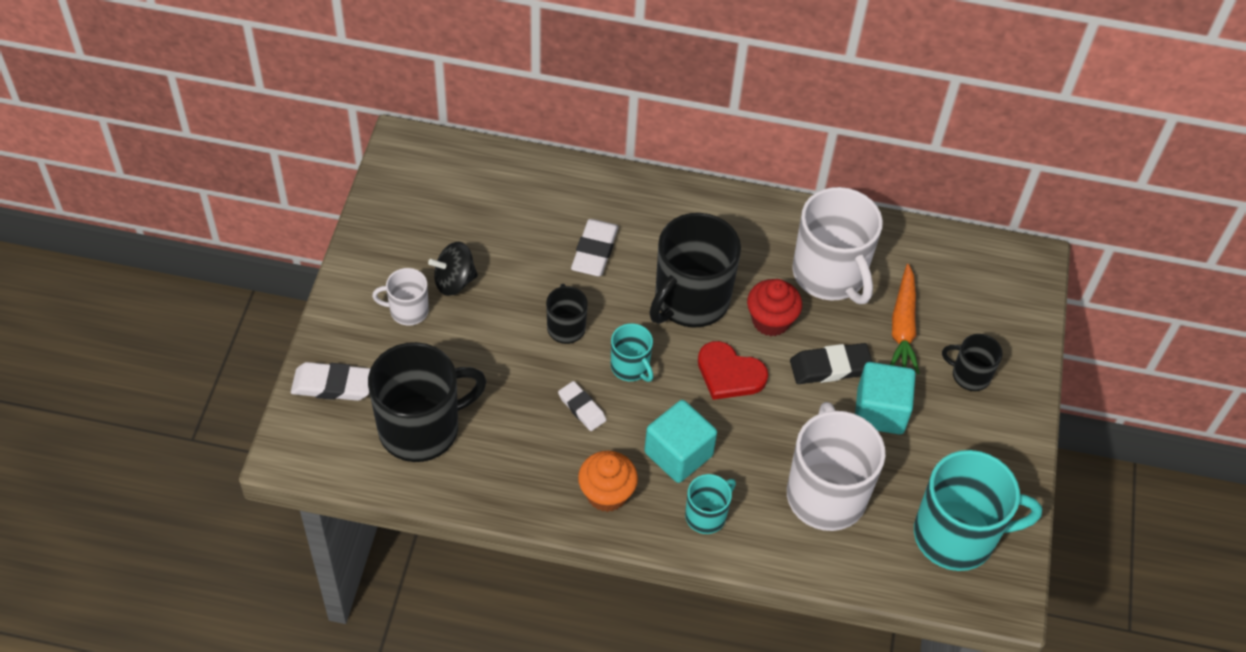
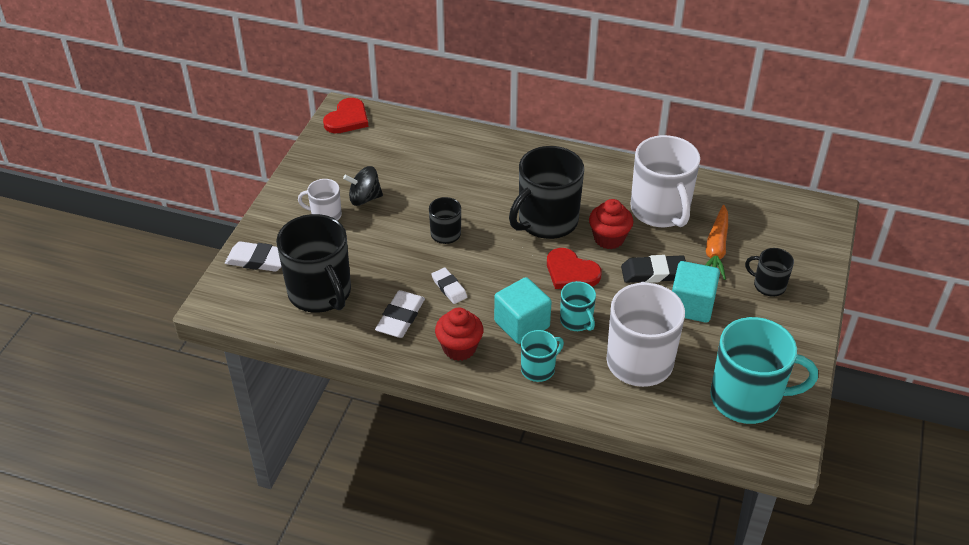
camera: 10 degrees right, 10 degrees down
(411, 157) = (347, 119): none -> red heart
(421, 428) = (320, 293): black mug -> black mug turned 75 degrees clockwise
(594, 251) = (476, 185): white eraser -> white eraser (400, 317)
(606, 494) = (459, 348): orange cupcake -> red cupcake
(630, 367) = (492, 263): turquoise mug -> turquoise mug (577, 321)

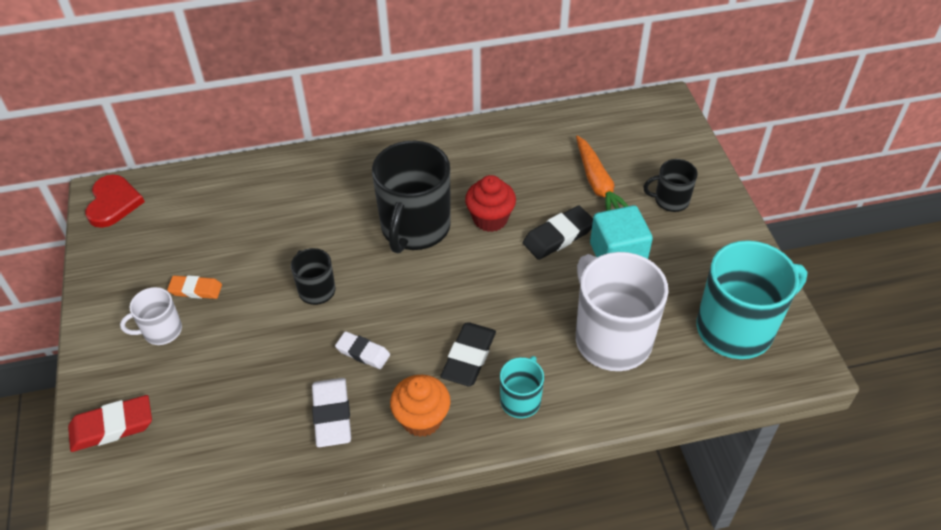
camera: 30 degrees left, 5 degrees up
(258, 260) = (112, 426): white eraser -> red eraser
(320, 293) = (218, 431): black mug -> none
(364, 198) = (195, 289): black spinning top -> orange eraser
(459, 348) = (422, 419): red cupcake -> orange cupcake
(522, 324) = (468, 357): turquoise cube -> black eraser
(571, 272) = (478, 273): red heart -> none
(577, 321) = (521, 325): turquoise mug -> none
(660, 211) = (519, 167): white mug -> none

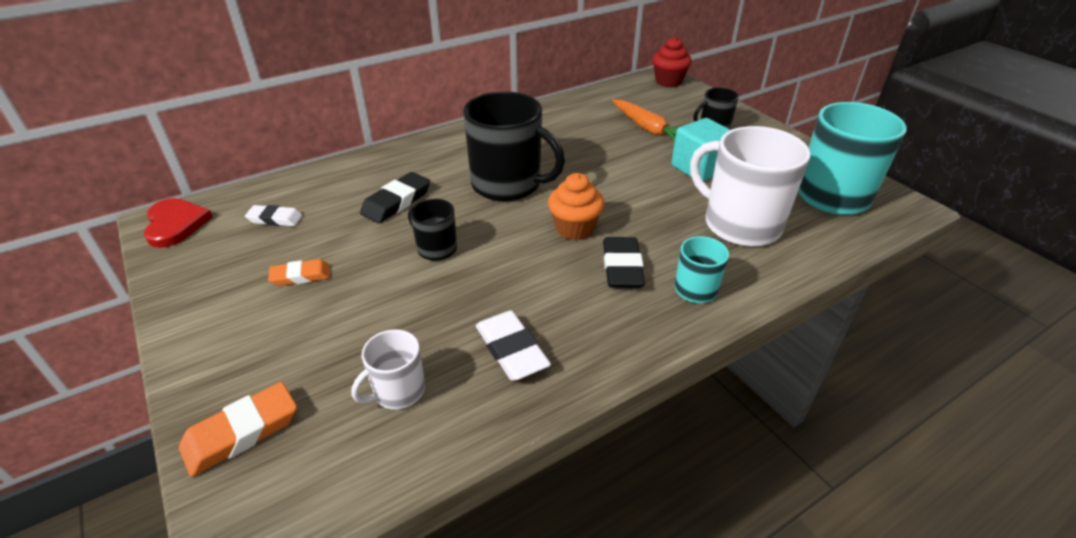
camera: 20 degrees left, 10 degrees down
(112, 426) = (242, 432): red eraser -> orange eraser
(161, 331) = (273, 321): white mug -> white mug (398, 391)
(363, 352) = (513, 287): white eraser -> white eraser (275, 219)
(415, 228) = (508, 184): black mug -> black mug turned 60 degrees counterclockwise
(422, 419) = (609, 329): orange cupcake -> orange cupcake (574, 229)
(490, 219) = (573, 166): red cupcake -> red cupcake (668, 81)
(558, 236) = (641, 166): black eraser -> black eraser (396, 202)

